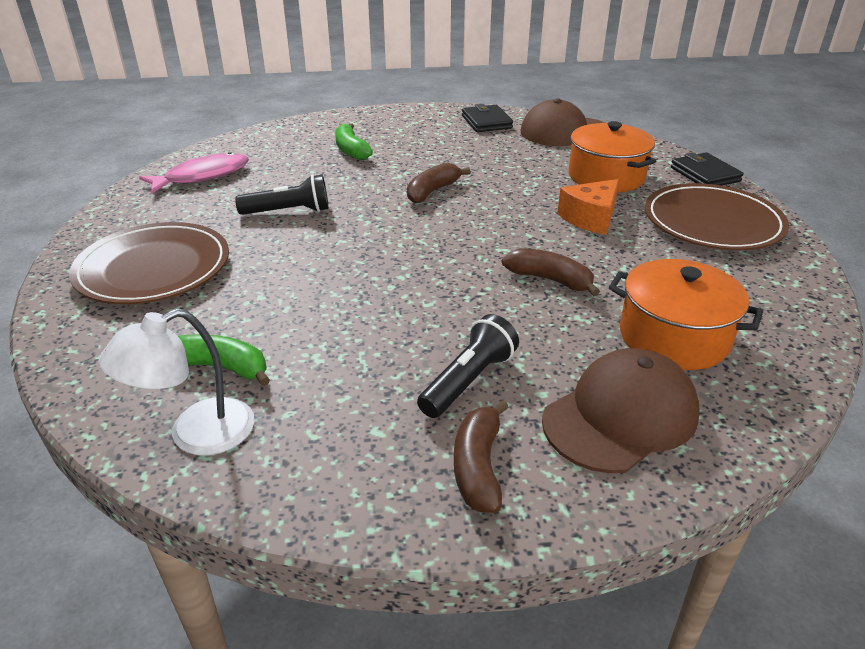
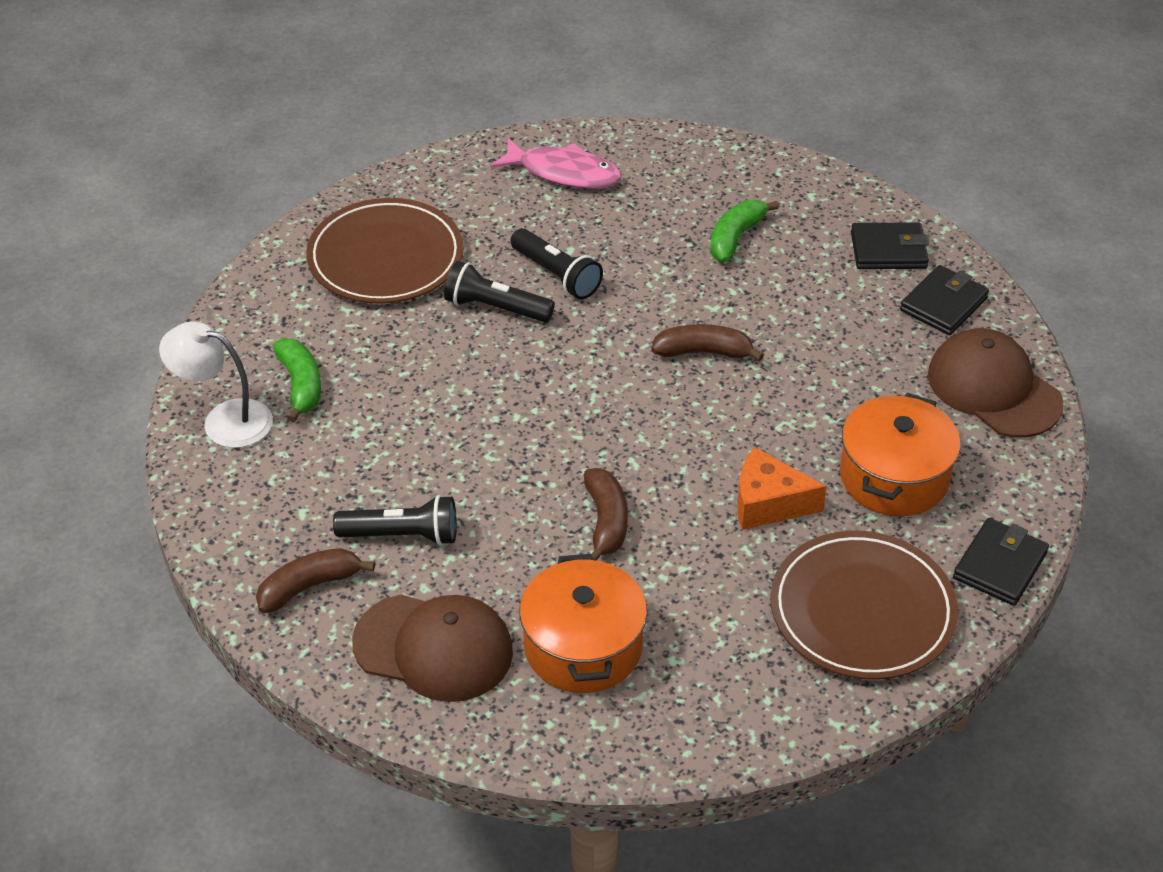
camera: 55 degrees right, 10 degrees up
(282, 244) = (496, 308): none -> black flashlight
(426, 120) = (888, 250): none -> black wallet

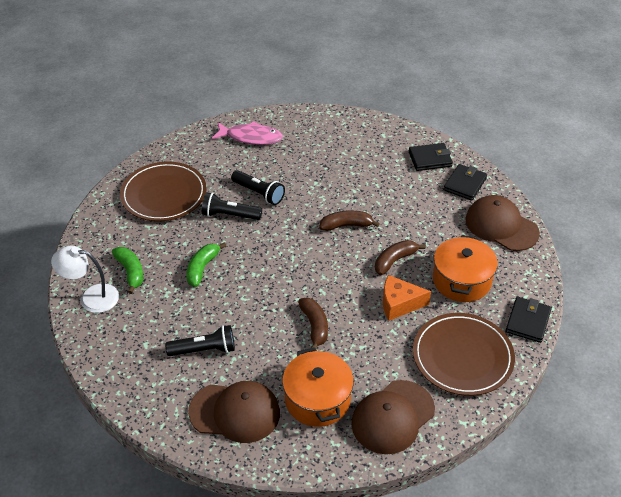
camera: 10 degrees left, 0 degrees up
(309, 586) = (158, 387): brown banana -> brown banana (395, 260)
(710, 696) = (392, 417): none -> brown cap
(735, 237) = (349, 162): green banana -> green banana (202, 268)

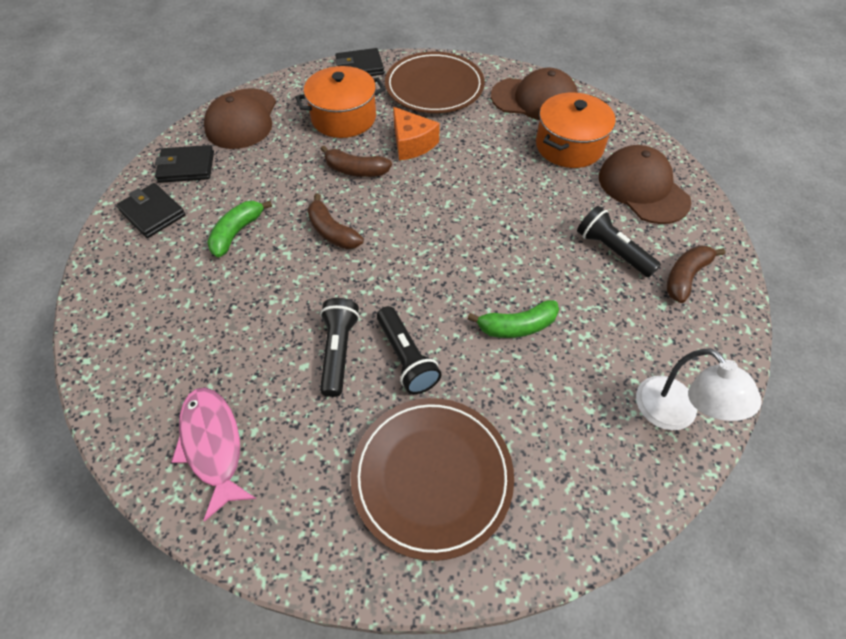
camera: 125 degrees left, 10 degrees up
(130, 272) = (597, 401): green banana -> green banana (237, 232)
(315, 326) = (496, 186): brown banana -> brown banana (685, 277)

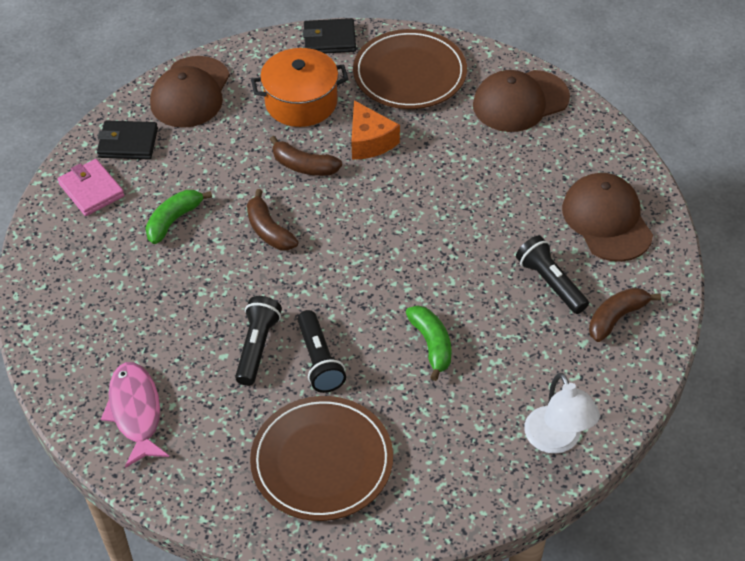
camera: 10 degrees right, 5 degrees down
(152, 213) = (91, 190): black wallet -> pink wallet
(517, 326) = (431, 345): green banana -> green banana turned 105 degrees counterclockwise
(534, 99) = (520, 101): brown cap -> brown cap turned 135 degrees clockwise
(569, 146) = (542, 162): orange pot -> none

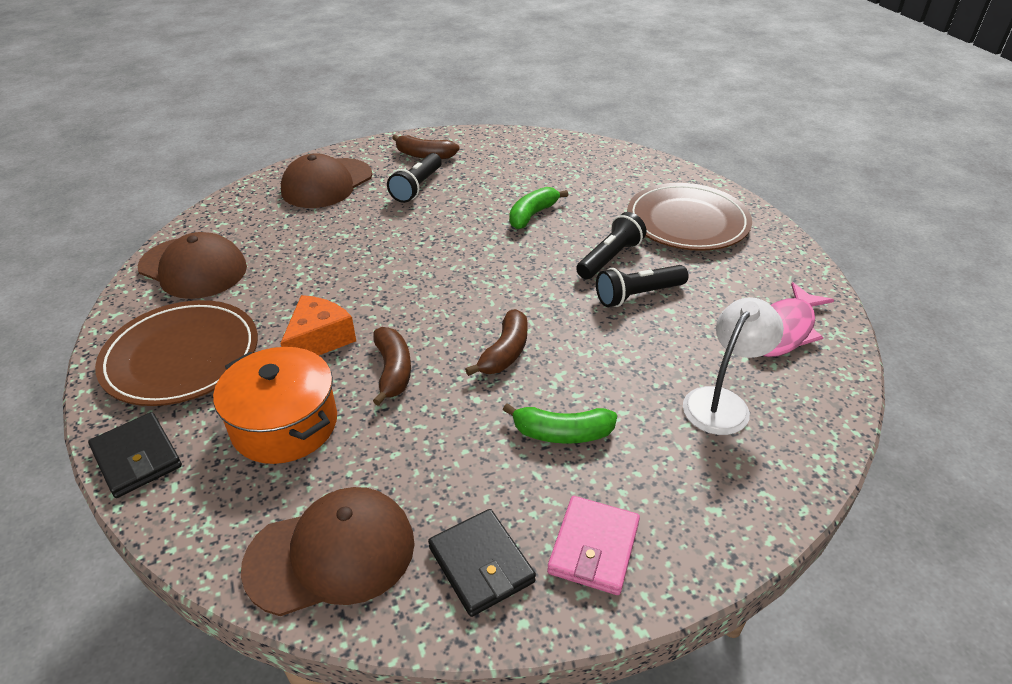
camera: 125 degrees left, 10 degrees down
(557, 440) = (551, 147): white lamp -> white lamp (722, 402)

